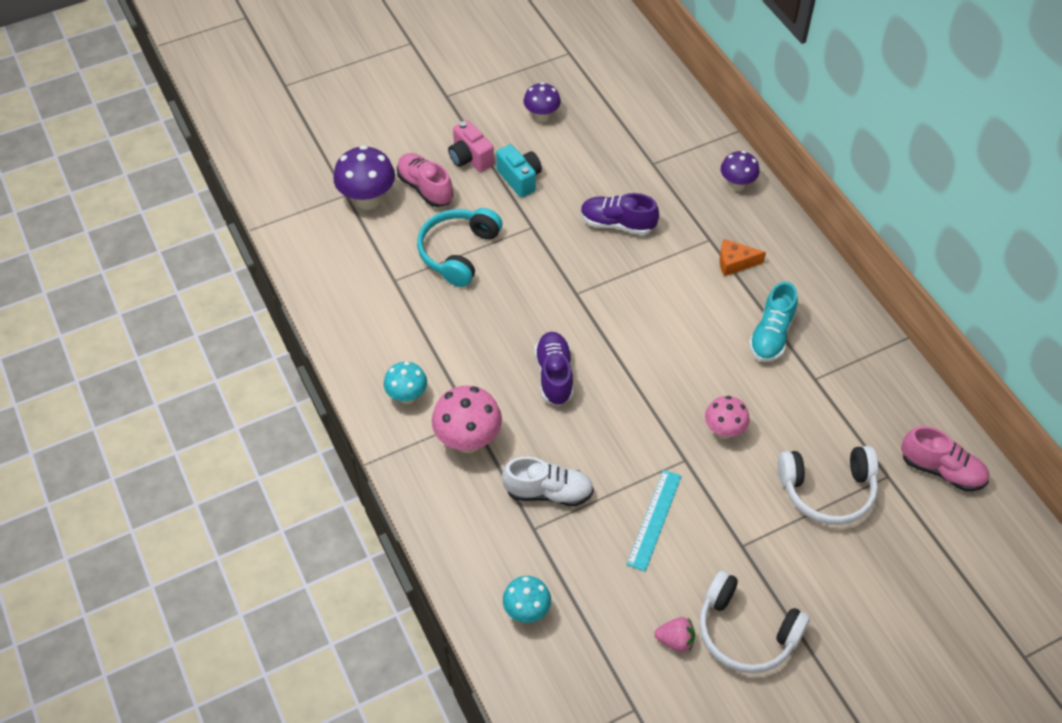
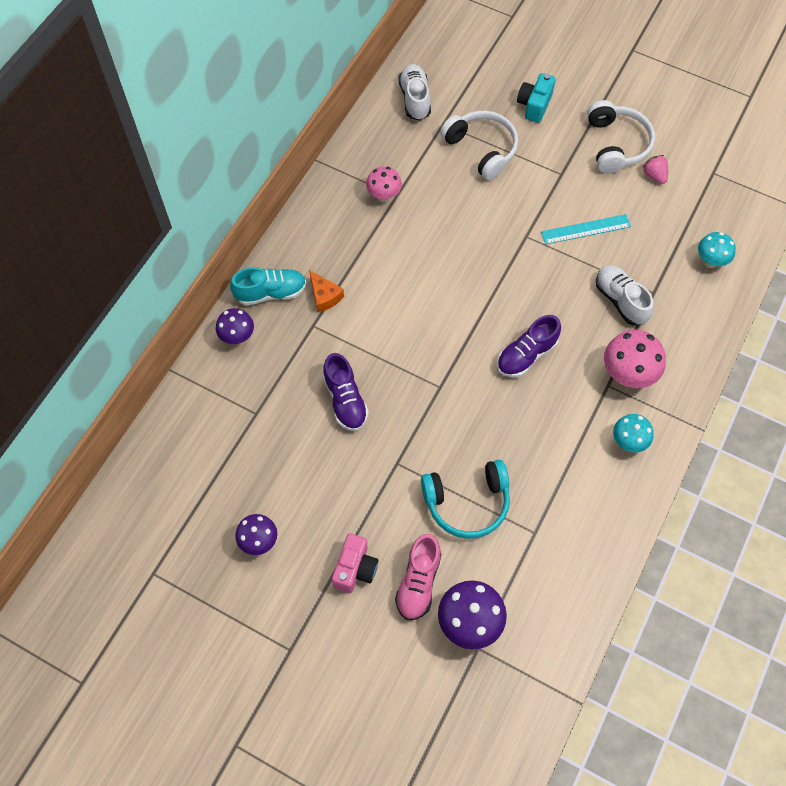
camera: 125 degrees left, 10 degrees up
(520, 179) = (350, 509): turquoise camera -> turquoise camera (534, 105)
(724, 431) = (484, 226): pink mushroom -> pink mushroom (384, 196)
(771, 335) = (378, 239): turquoise shoe -> turquoise shoe (271, 293)
(941, 470) = (415, 99): pink shoe -> white shoe

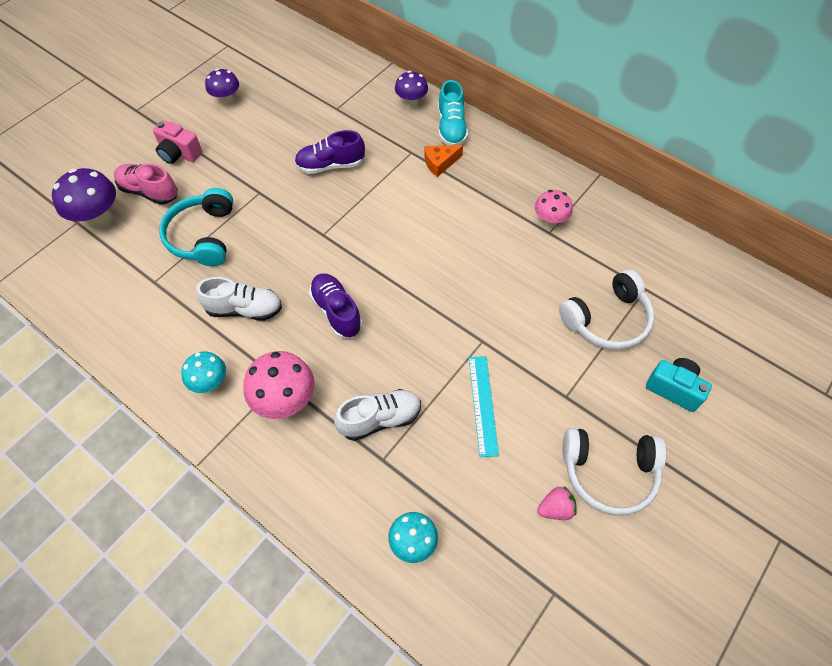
camera: 100 degrees right, 5 degrees down
(415, 99) = (681, 267): white shoe -> white shoe (244, 309)

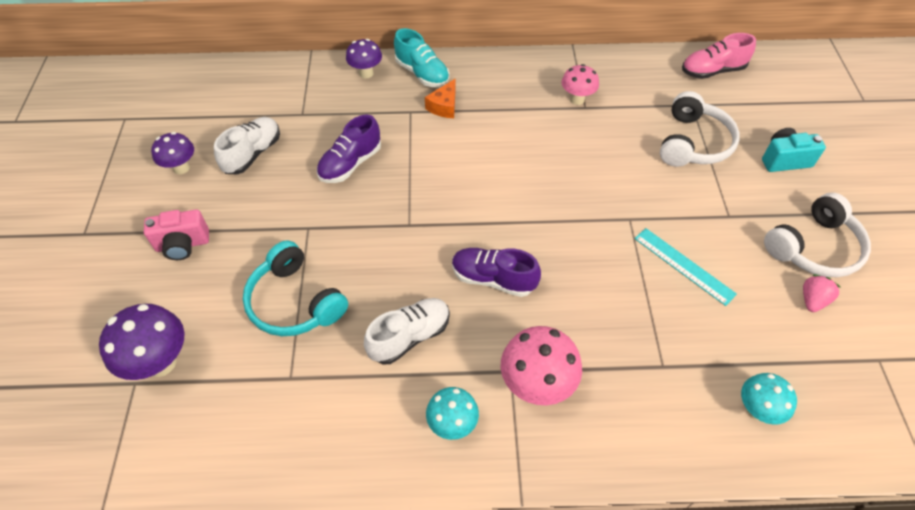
camera: 40 degrees left, 5 degrees down
(149, 192) = (188, 300): pink shoe -> pink shoe (712, 71)
(380, 419) = (625, 337): white shoe -> white shoe (252, 154)

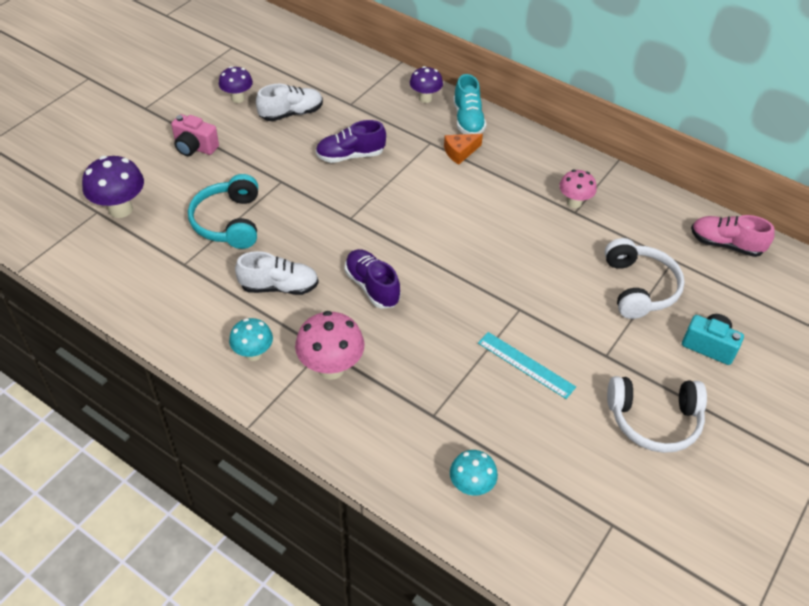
camera: 35 degrees right, 5 degrees down
(683, 266) = (525, 365): turquoise ruler -> turquoise ruler turned 45 degrees counterclockwise
(693, 143) = (639, 288): white headphones -> white headphones turned 60 degrees counterclockwise
(812, 300) = (606, 452): pink strawberry -> none

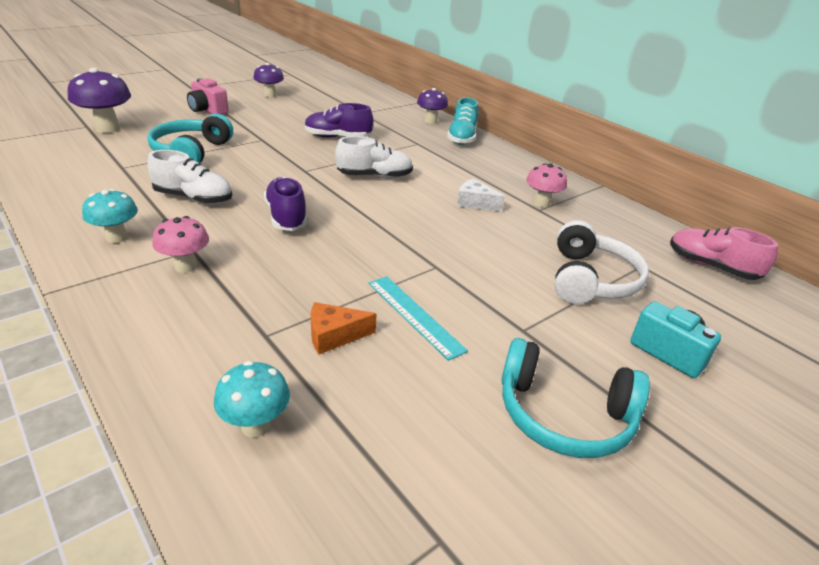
camera: 15 degrees right, 15 degrees down
(291, 113) = (306, 109): white shoe -> white shoe (374, 176)
(331, 368) = (185, 266): pink mushroom -> pink mushroom, size x0.64
(460, 152) = (442, 153): orange cheese -> orange cheese (334, 335)
(518, 219) = (475, 203): none -> white cheese
(654, 420) = (564, 415): white headphones -> turquoise headphones

